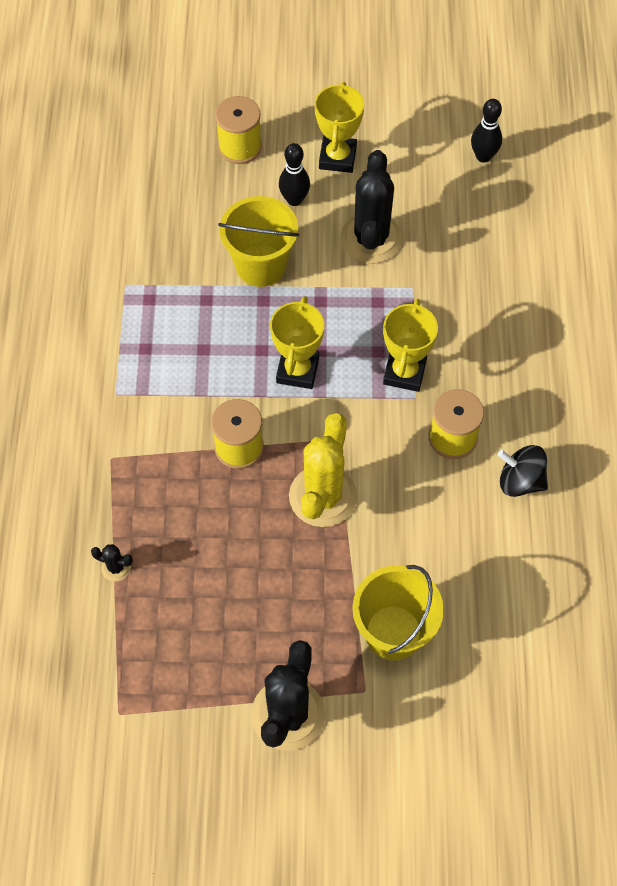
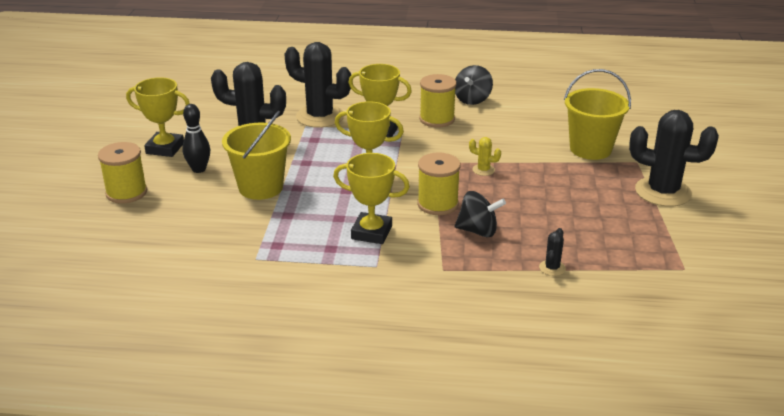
camera: 85 degrees left, 30 degrees down
(176, 384) = (371, 232): none -> yellow trophy
(185, 491) = (478, 231): none -> black spinning top
(323, 496) = (483, 170): yellow cactus -> yellow cactus, size x0.43
(439, 300) = (320, 116): none -> black cactus
(483, 156) = (196, 92): black bowling pin -> none

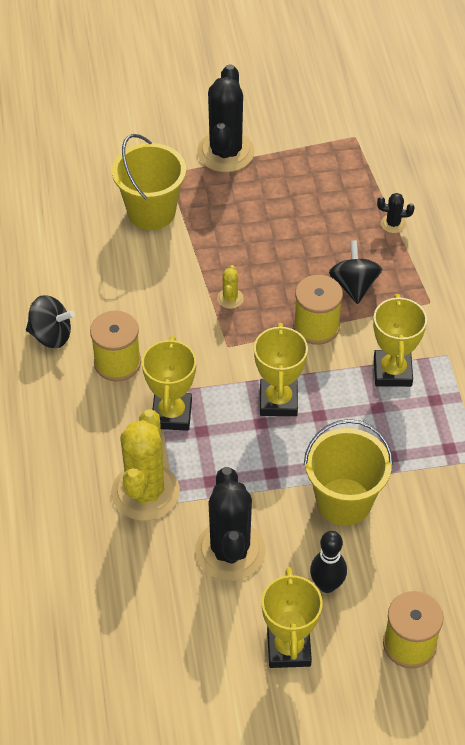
camera: 105 degrees left, 20 degrees up
(320, 116) = (145, 492): black cactus -> yellow cactus

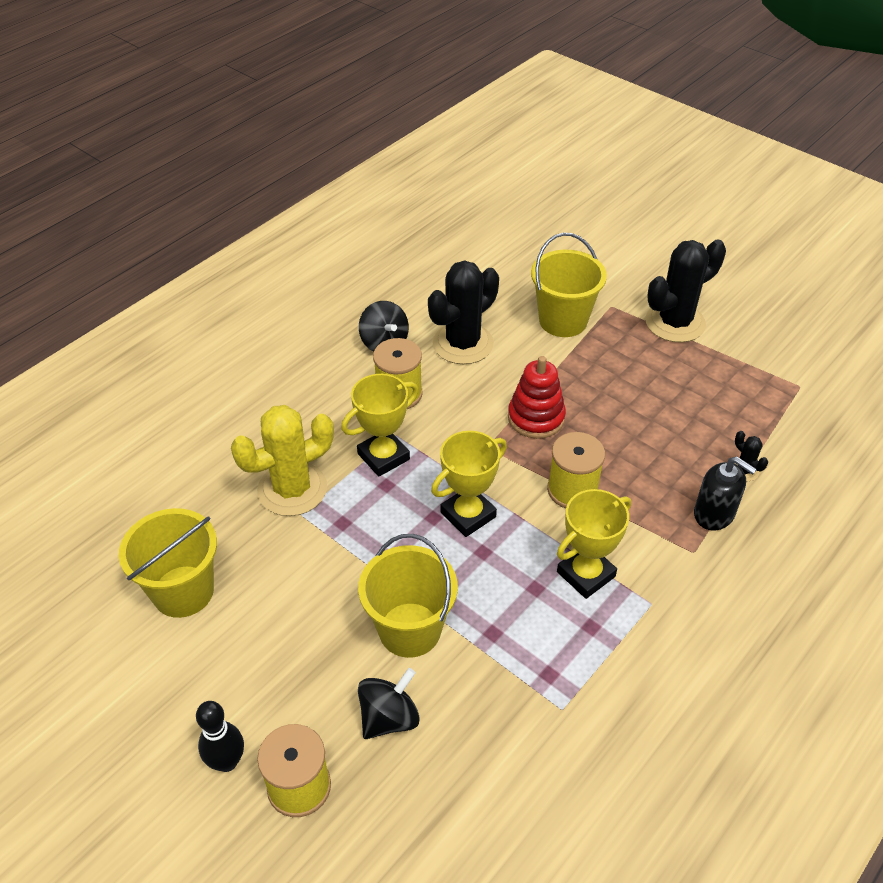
camera: 50 degrees right, 5 degrees down
(177, 621) = (183, 591): none -> yellow bucket
(230, 298) = (536, 418): yellow cactus -> red stacking toy
(230, 551) = (284, 581): black cactus -> black cactus (463, 344)
(288, 648) = (218, 690): yellow trophy -> none
(327, 585) = (309, 675): black bowling pin -> black bowling pin (227, 761)
(354, 285) = (645, 487): black spinning top -> black spinning top (389, 718)
(411, 267) = (714, 514): none -> black soap dispenser

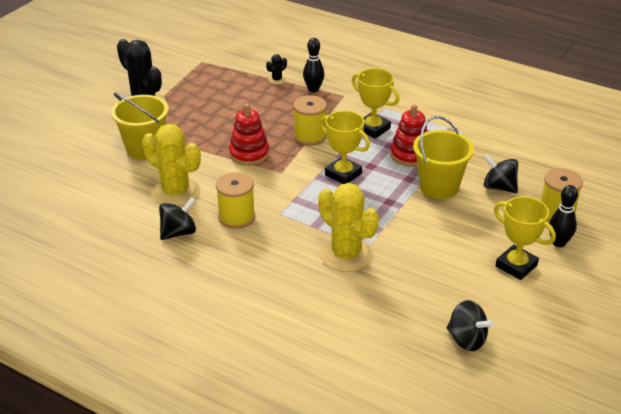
camera: 100 degrees left, 10 degrees down
(93, 582) = (466, 340): none -> black spinning top
(183, 591) = (454, 290): yellow bucket -> none
(383, 456) = (302, 216): yellow trophy -> yellow trophy (516, 266)
(463, 344) = (176, 192): black cactus -> yellow cactus
(503, 610) = (410, 155): none -> red stacking toy
(714, 514) = (313, 89): black soap dispenser -> black bowling pin

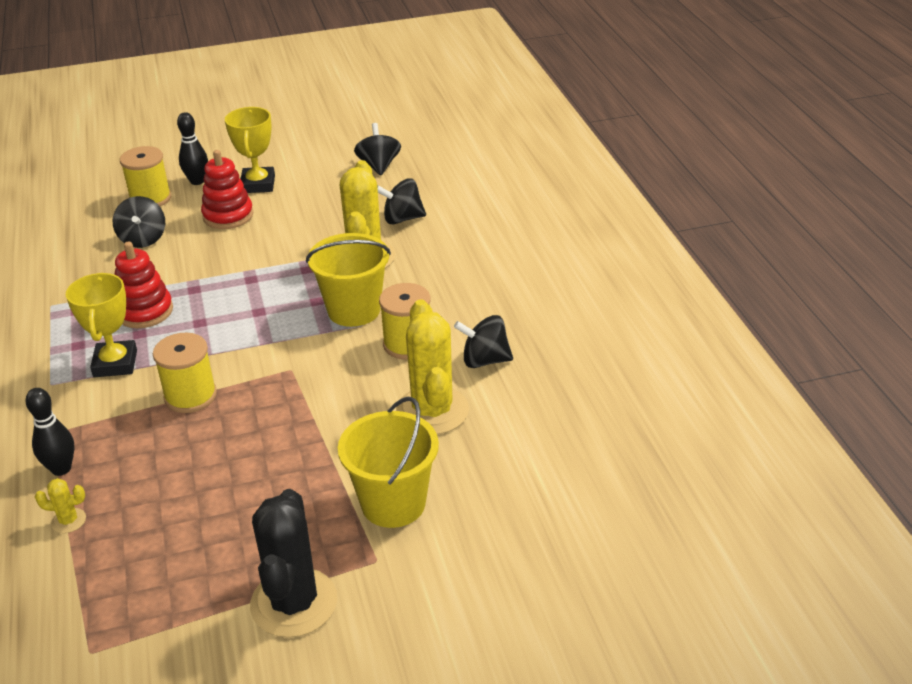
camera: 135 degrees left, 0 degrees up
(249, 154) = (288, 414): red stacking toy -> red stacking toy (228, 216)
(277, 80) = (68, 521): black cactus -> yellow cactus
(343, 174) = (239, 329): yellow trophy -> none
(369, 299) = (402, 219): none -> black spinning top
(439, 187) = (186, 267): yellow bucket -> yellow bucket (354, 310)

